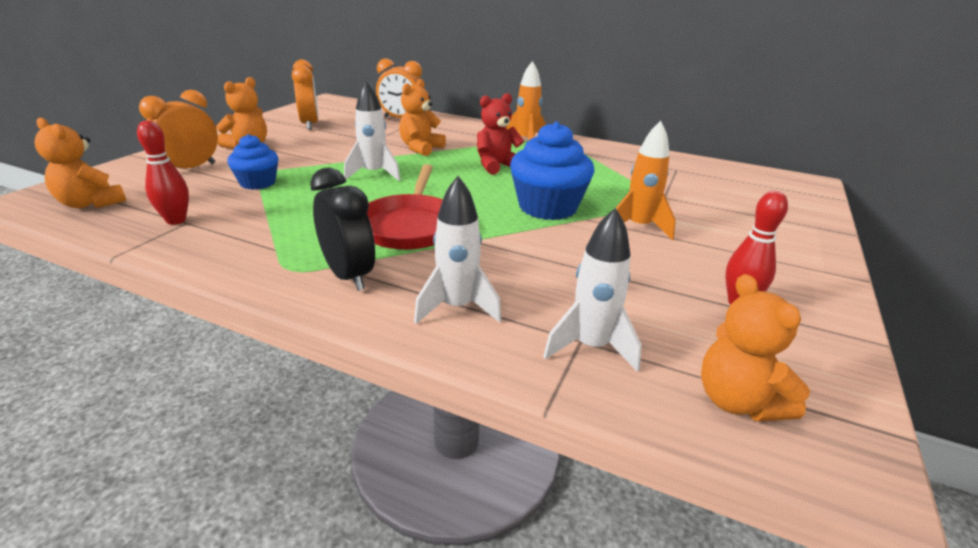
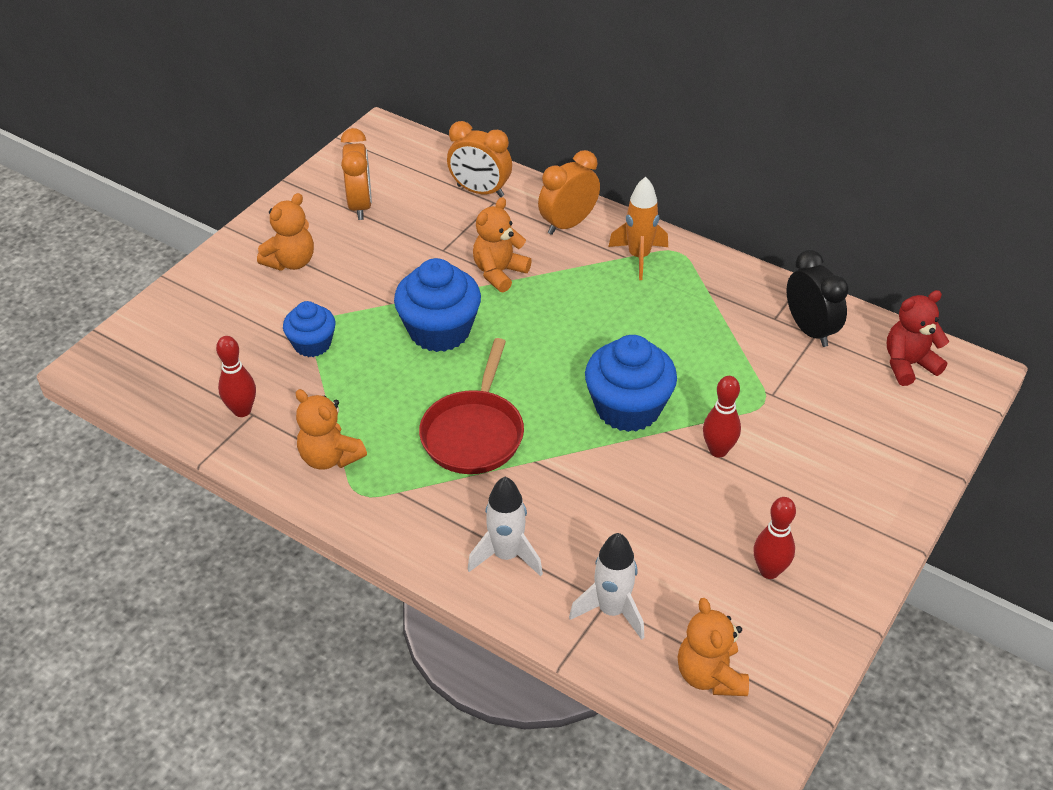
camera: 10 degrees right, 15 degrees up
(91, 203) = (153, 376): orange teddy bear -> orange teddy bear (330, 457)
(191, 168) = (235, 310): orange clock -> orange clock (568, 224)
(348, 276) = (412, 506): black clock -> black clock (810, 330)
(374, 174) = (439, 331): white rocket -> blue cupcake
(496, 166) = (587, 318): red teddy bear -> red teddy bear (908, 364)
(638, 227) = (718, 450): orange rocket -> red bowling pin

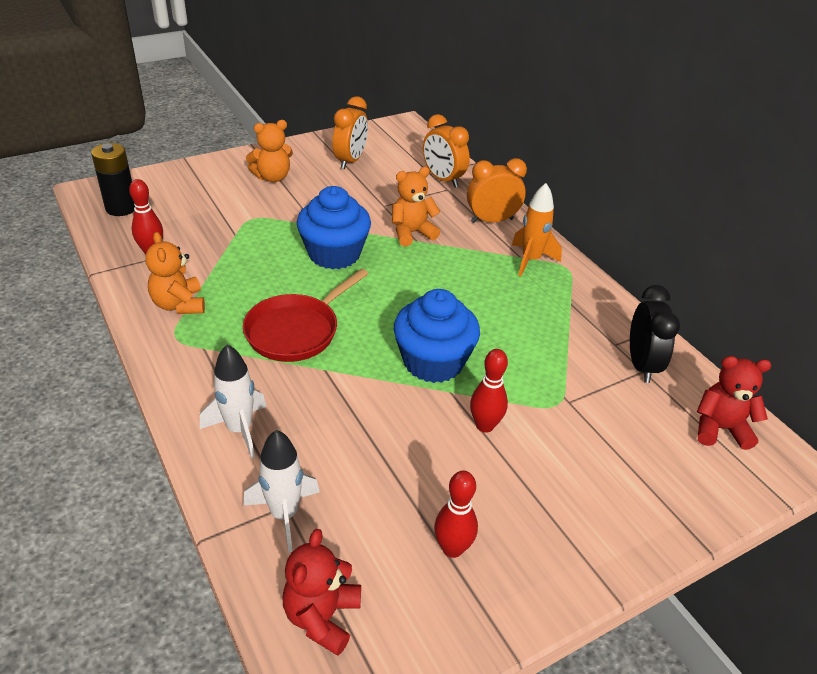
camera: 25 degrees right, 5 degrees down
(153, 371) = (121, 208): none -> black battery
(312, 344) = (238, 230): blue cupcake -> none
(710, 675) = (322, 617): orange teddy bear -> red teddy bear

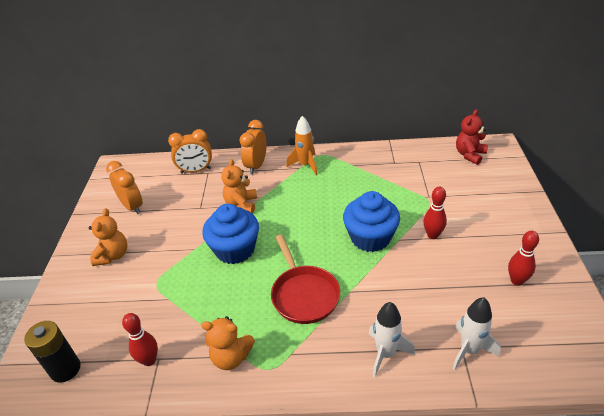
camera: 55 degrees left, 0 degrees up
(322, 617) = (550, 354): red teddy bear -> none
(641, 365) = (414, 160): black clock -> none

